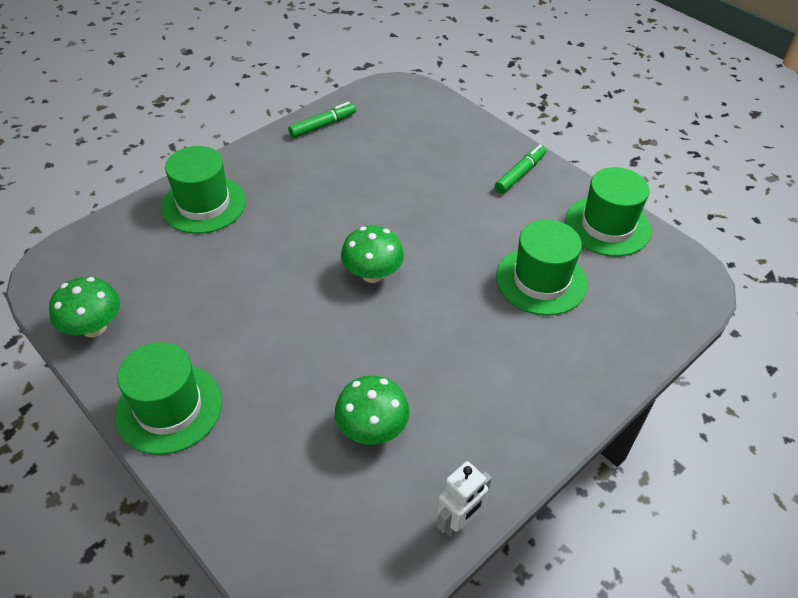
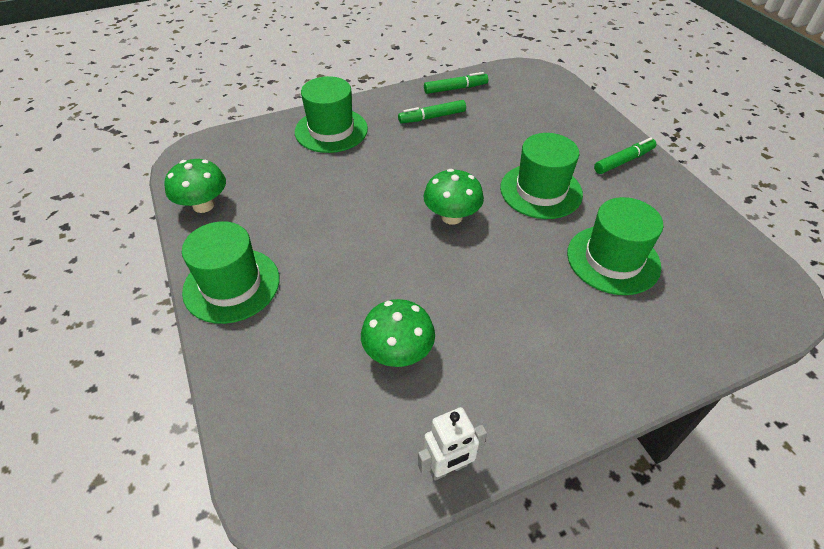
camera: 20 degrees right, 0 degrees up
(310, 165) = (432, 117): none -> green marker
(607, 226) = (699, 225): green hat -> green hat (541, 191)

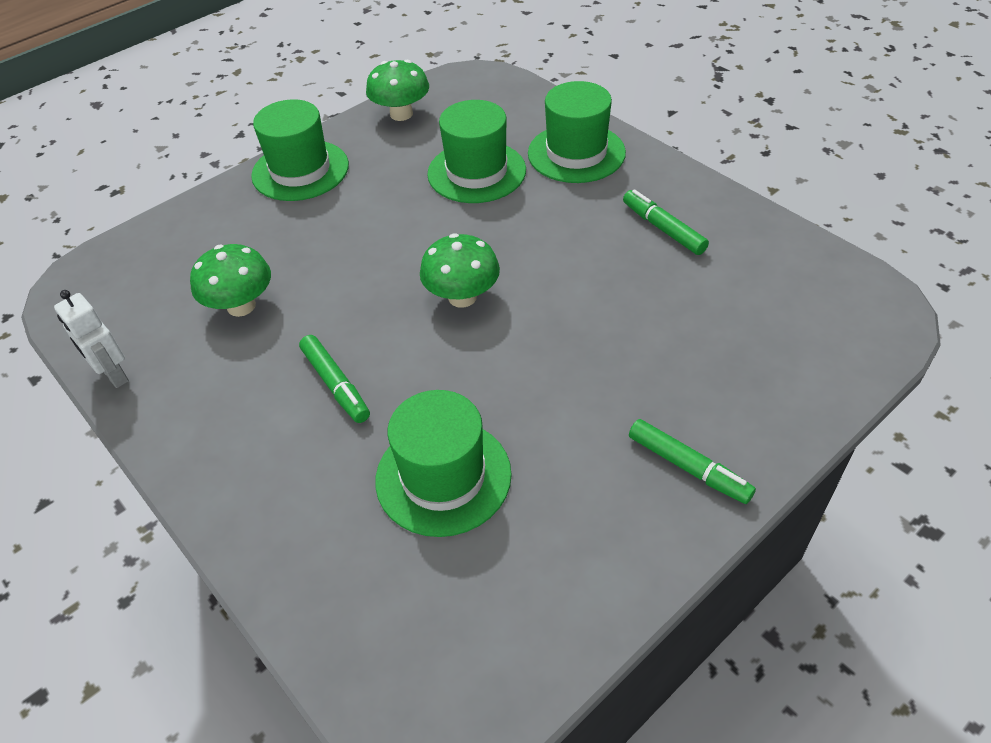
camera: 75 degrees right, 0 degrees up
(455, 89) = (754, 234): green marker -> green marker (336, 384)
(541, 191) = (557, 374): green hat -> green hat (476, 172)

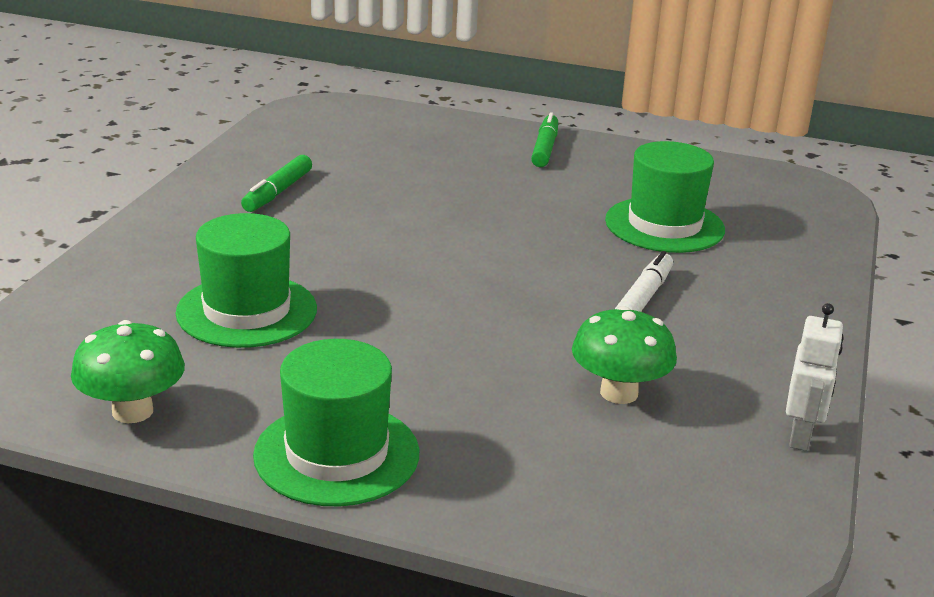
camera: 125 degrees left, 20 degrees down
(336, 384) = (643, 297): green marker -> white marker
(462, 297) = (467, 266): green mushroom -> none
(576, 153) = (166, 257): green hat -> none

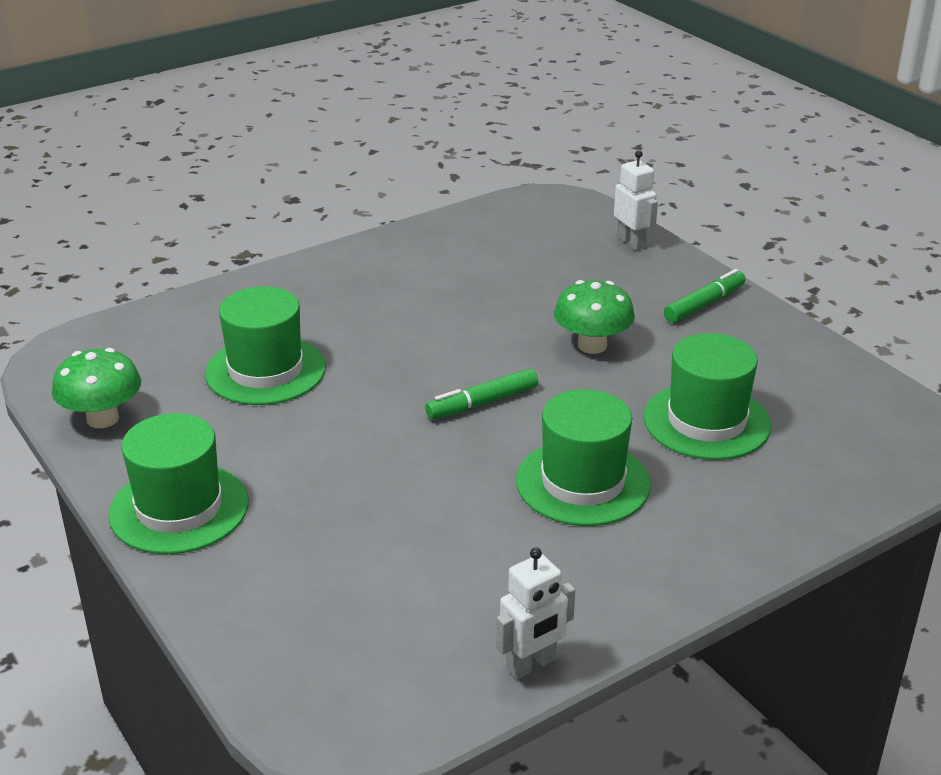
camera: 40 degrees right, 5 degrees up
(277, 192) = (417, 274): green marker -> green marker (482, 403)
(426, 121) = (632, 243): none -> white robot
(619, 393) = (438, 556): green mushroom -> green mushroom (592, 345)
(643, 297) = (583, 482): white marker -> green hat

